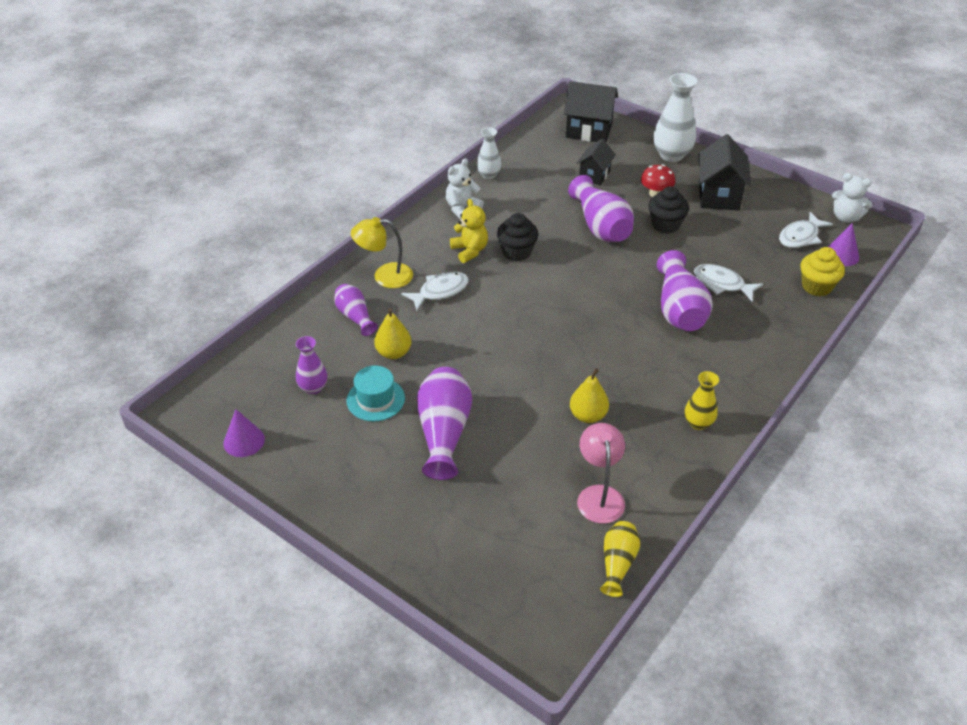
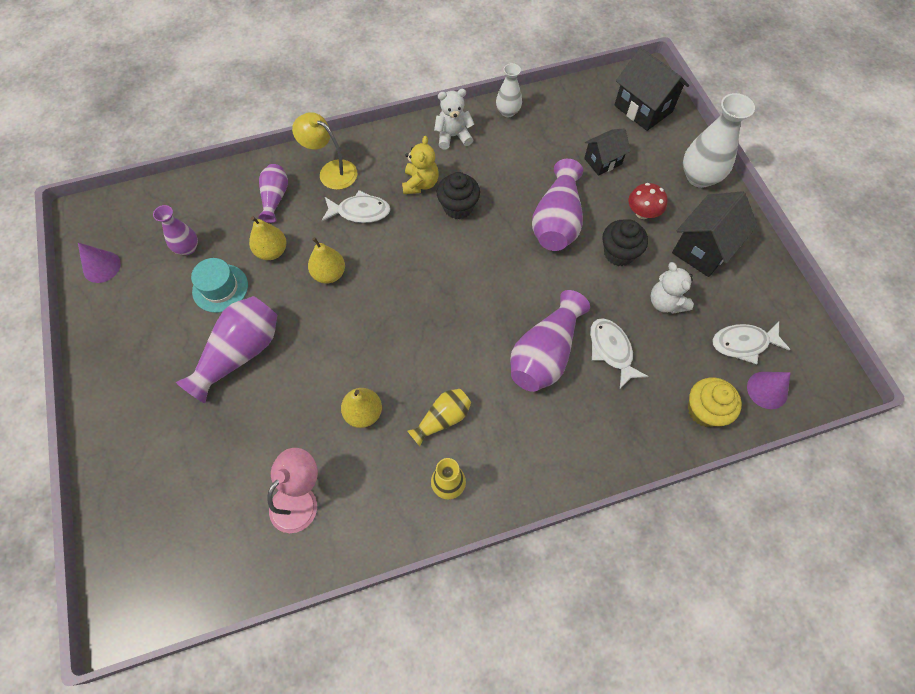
camera: 35 degrees right, 20 degrees up
(460, 343) = (329, 274): none -> yellow pear
(618, 563) = (253, 575): yellow vase -> yellow vase (442, 419)
(846, 217) = (815, 348): white teddy bear -> white teddy bear (665, 302)

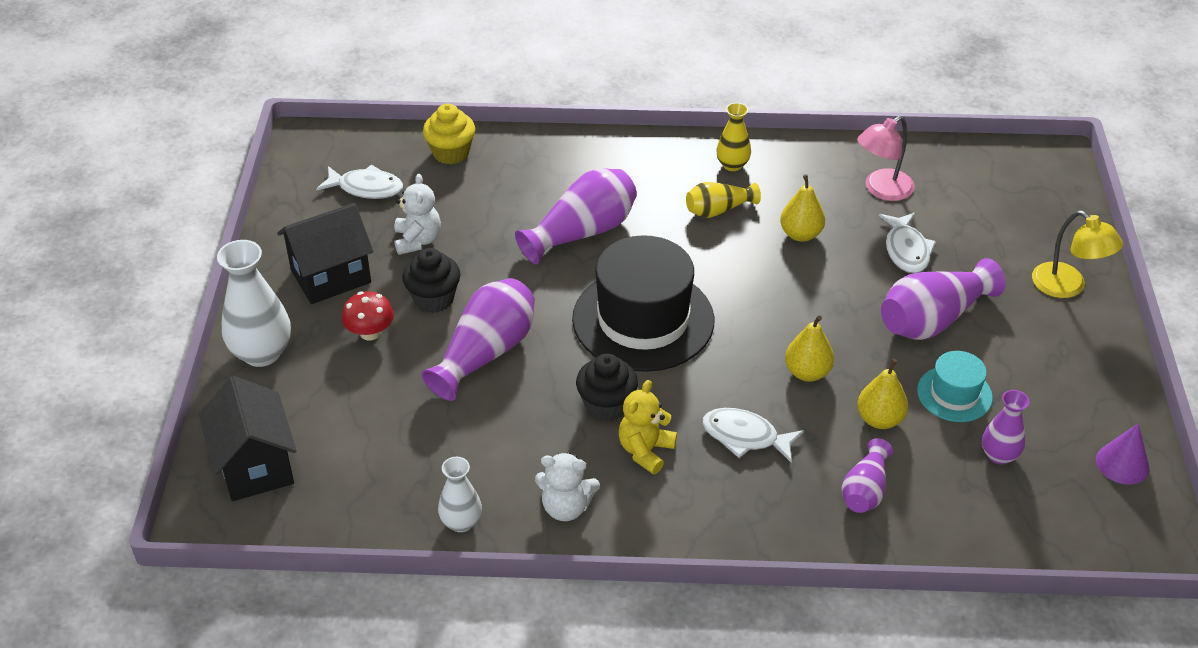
camera: 160 degrees left, 20 degrees down
(331, 171) = (772, 506): yellow lamp -> yellow lamp (1067, 287)
(461, 283) = (643, 320): none -> black hat
(602, 161) = (372, 408): black house -> none
(611, 350) = (508, 217): white fish -> white fish (906, 250)
(767, 390) = (377, 151): purple cone -> none

